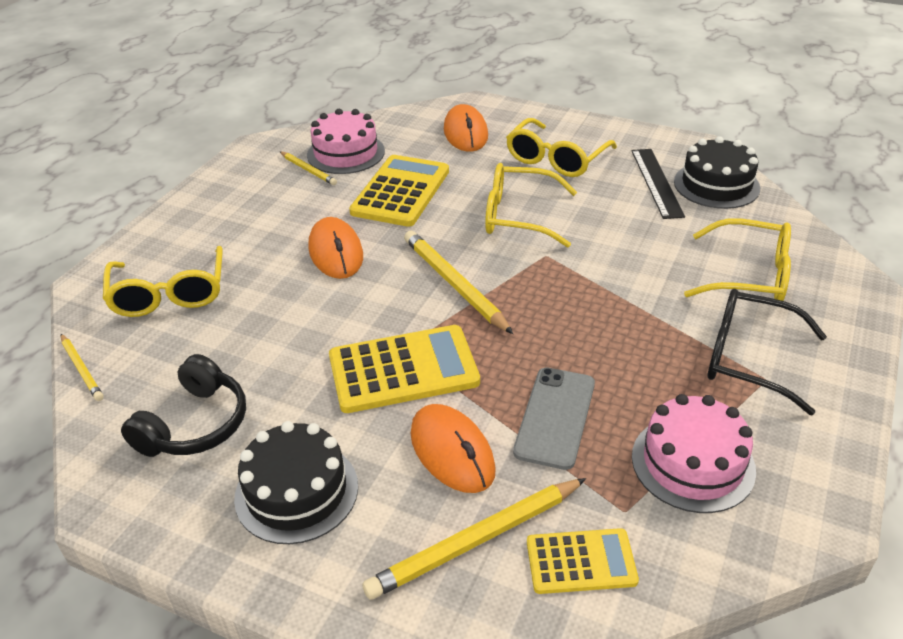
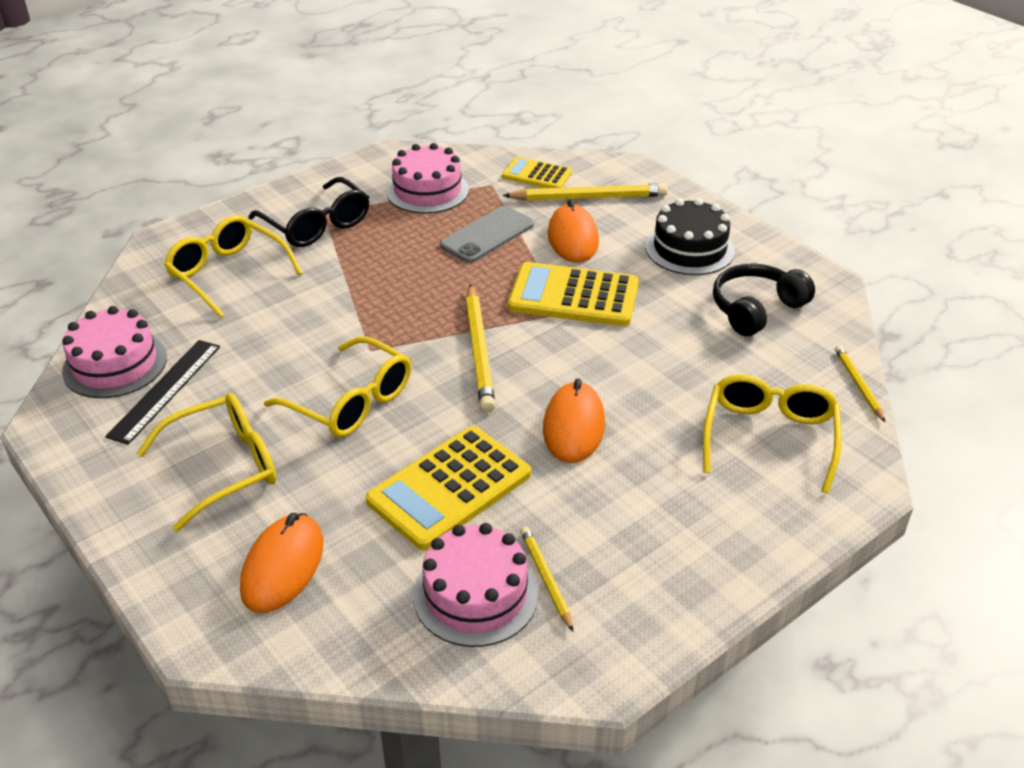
camera: 155 degrees left, 0 degrees up
(716, 185) = (115, 364): black cake -> pink cake

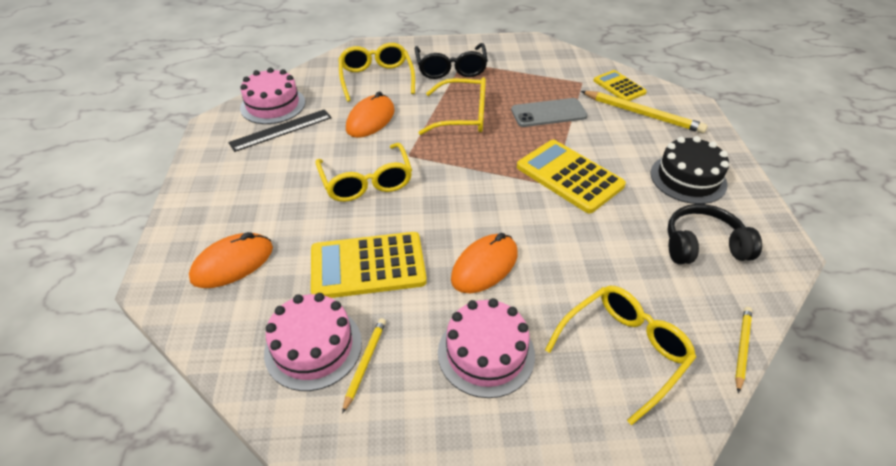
camera: 35 degrees right, 5 degrees up
(225, 467) = (265, 188): yellow glasses -> yellow glasses (463, 116)
(427, 191) = (536, 72): pink cake -> pink cake (486, 353)
(479, 351) = (472, 185): yellow pencil -> none
(572, 238) = (605, 137): orange mouse -> orange mouse (370, 120)

